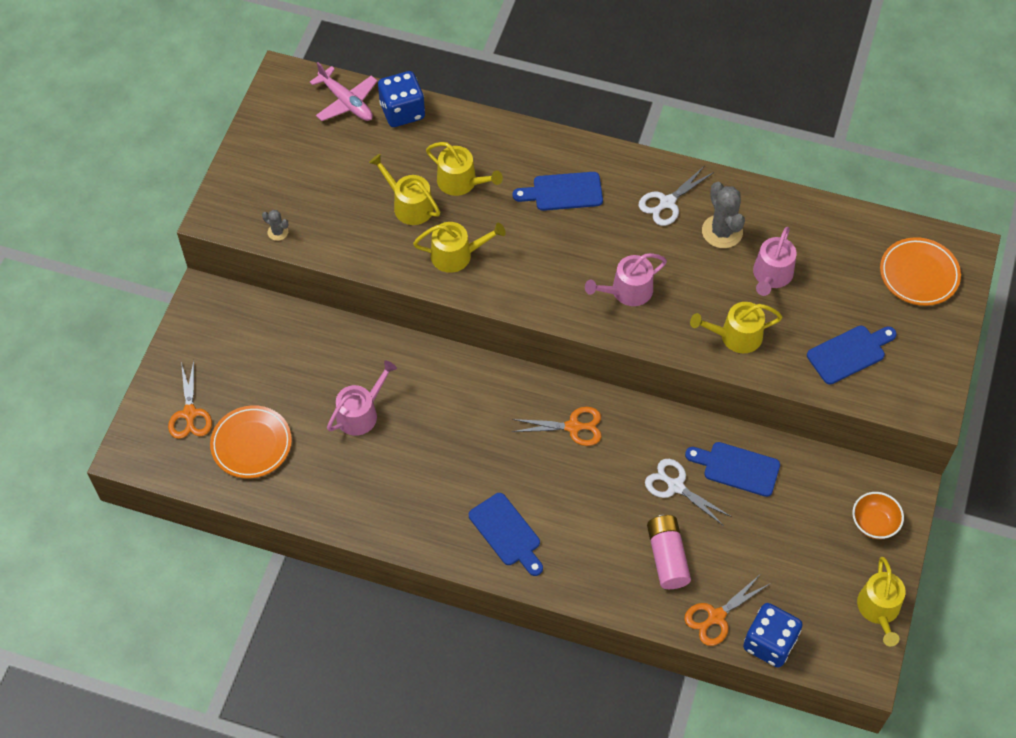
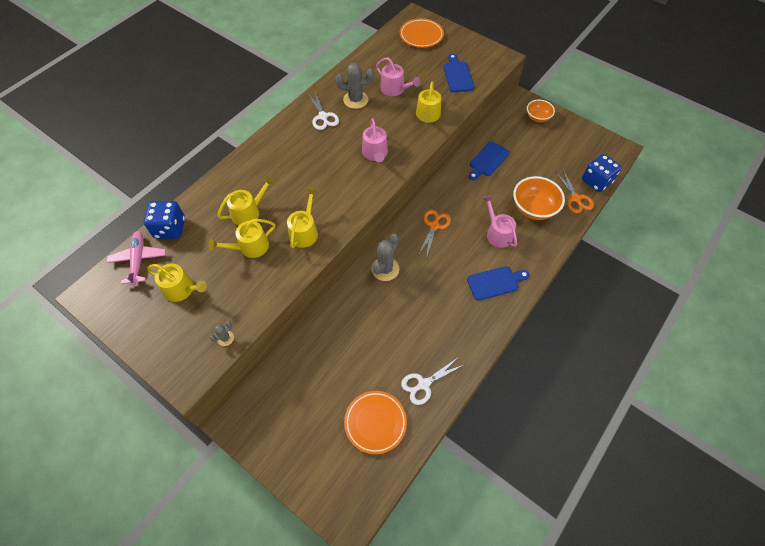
camera: 70 degrees left, 0 degrees up
(190, 414) = (332, 462): orange scissors -> none
(346, 102) = (138, 260): pink plane -> pink plane turned 75 degrees counterclockwise
(361, 413) = (378, 341): pink watering can -> pink watering can (497, 233)
(473, 386) = (385, 269): none -> grey cactus
(563, 192) = (287, 162): blue cutting board -> none
(667, 557) = (533, 208): pink battery -> orange bowl
(675, 486) = (490, 190): white scissors -> white scissors (423, 384)
(879, 610) = (587, 132): yellow watering can -> yellow watering can (182, 289)

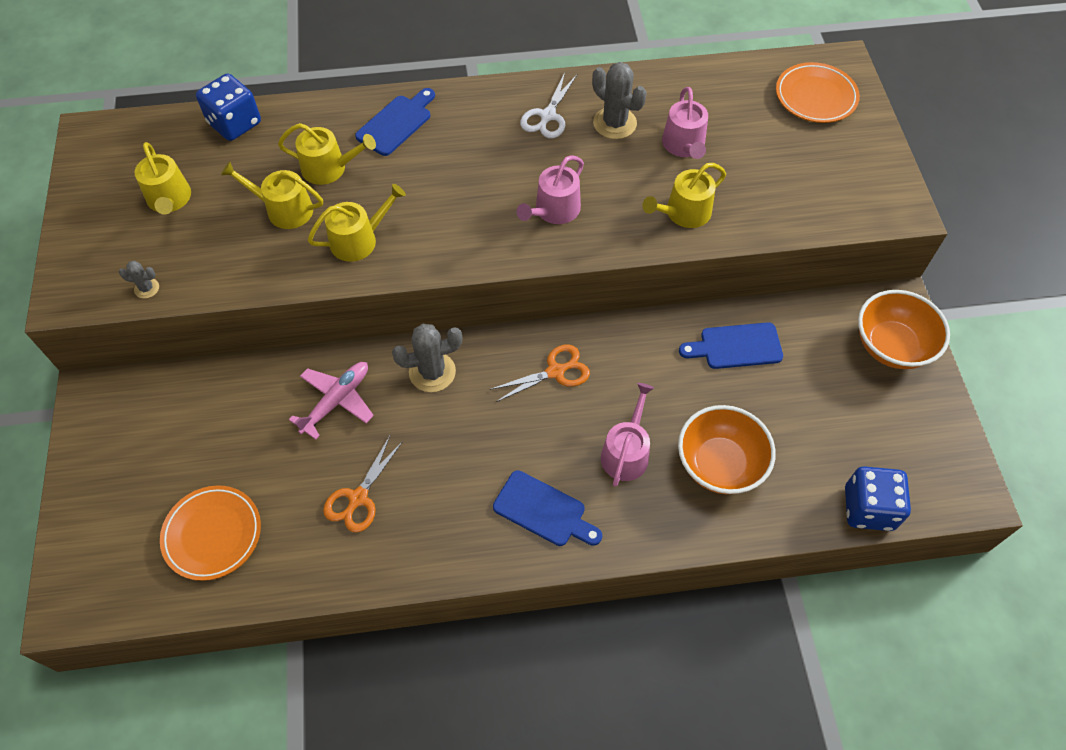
camera: 45 degrees right, 0 degrees up
(138, 260) = (169, 134): pink plane -> pink plane (336, 401)
(423, 384) = (311, 545): white scissors -> none
(457, 75) = (798, 188): blue cutting board -> blue cutting board (396, 123)
(537, 118) = (891, 346): orange bowl -> orange bowl, size x1.62
(576, 199) = (802, 505): orange scissors -> orange scissors (358, 498)

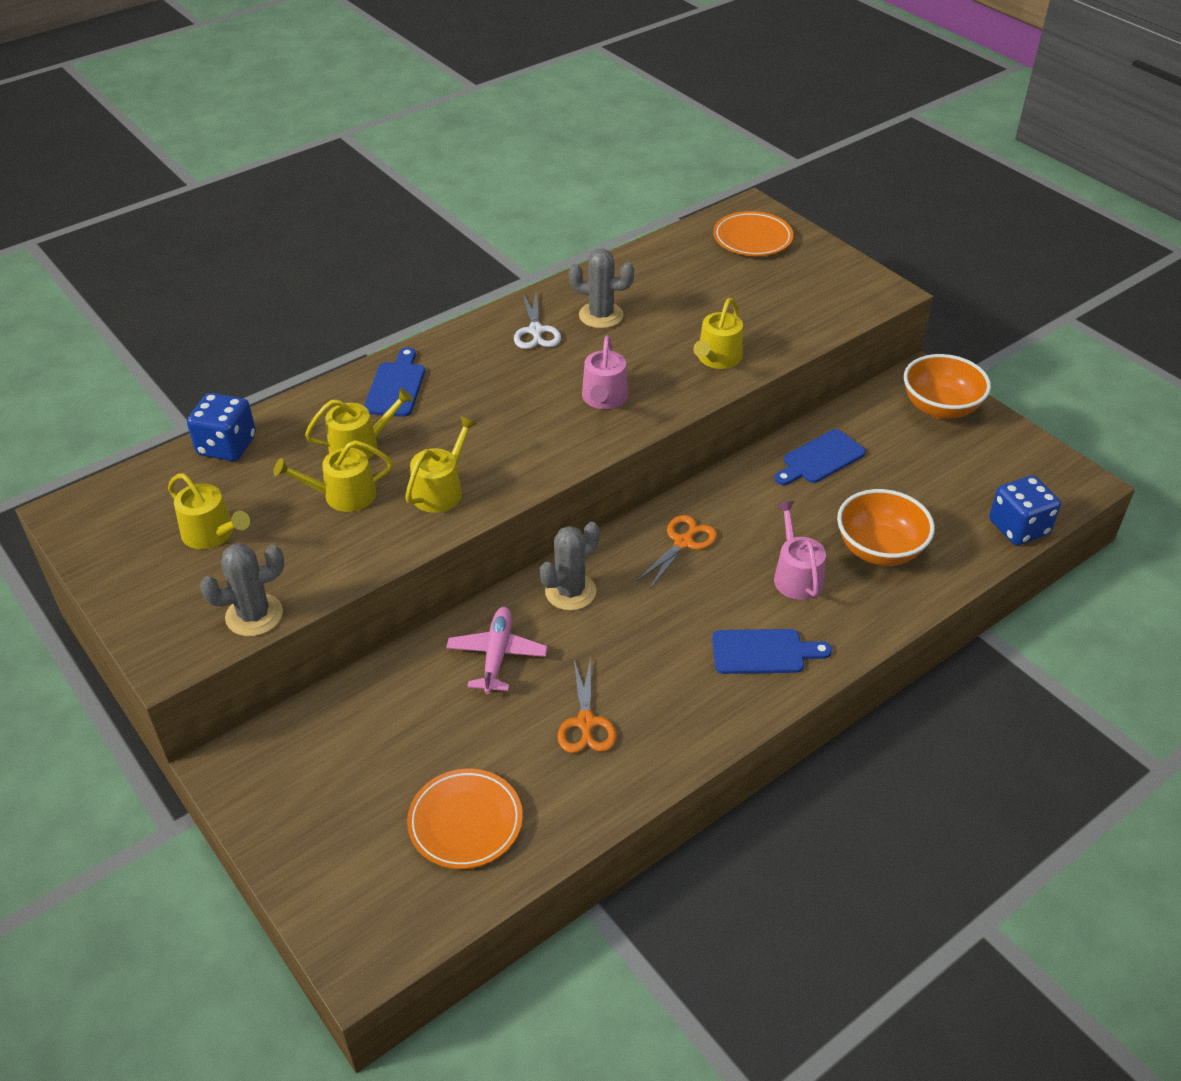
camera: 30 degrees left, 15 degrees down
(147, 288) = (254, 615): grey cactus -> grey cactus, size x1.97
(684, 146) = (675, 310): pink watering can -> none

